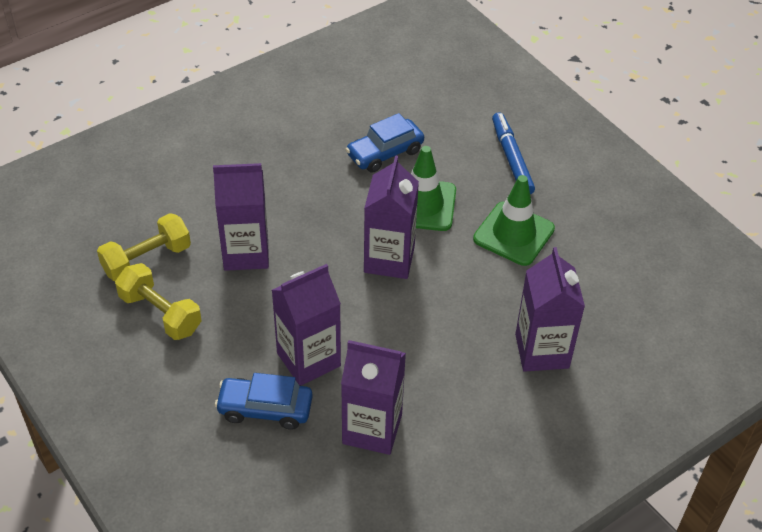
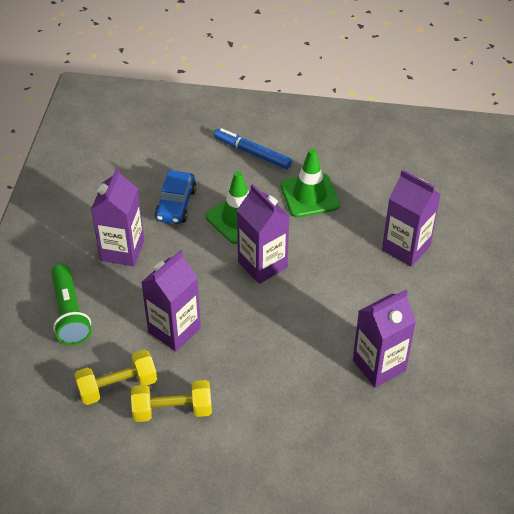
camera: 45 degrees left, 0 degrees up
(147, 260) = (117, 386): yellow dumbbell -> yellow dumbbell turned 60 degrees clockwise
(188, 175) = (69, 313): none -> green flashlight
(265, 409) = (309, 407): blue car -> none
(308, 359) = (295, 359): purple carton -> purple carton (122, 250)

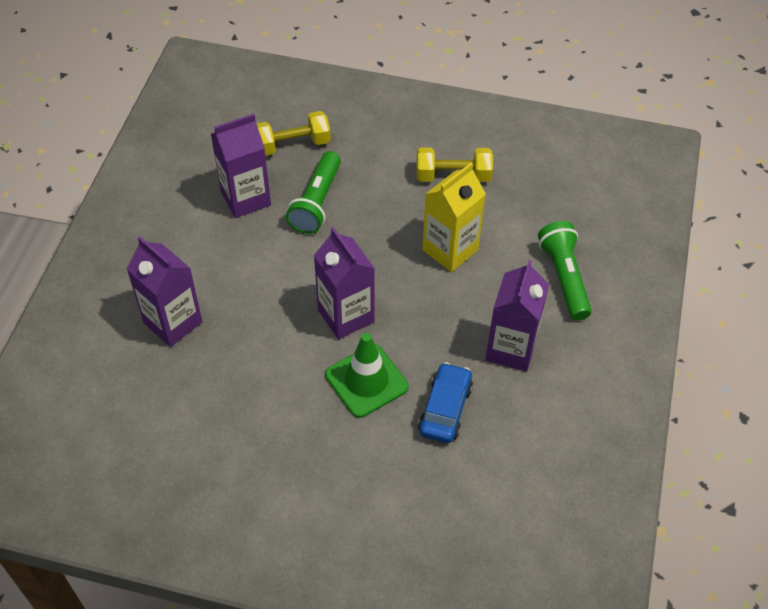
camera: 175 degrees left, 5 degrees up
(117, 386) = (507, 200): yellow dumbbell -> yellow dumbbell (292, 145)
(174, 330) = (450, 250): purple carton -> yellow carton
(252, 153) = (335, 486): blue marker -> none
(308, 367) = (316, 202): none -> green flashlight
(309, 195) = (270, 407): green traffic cone -> none

